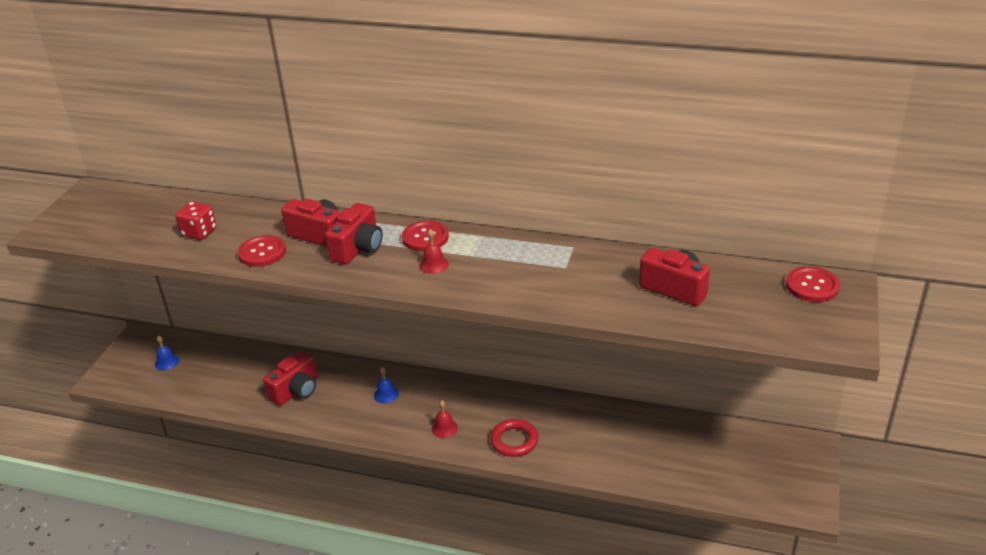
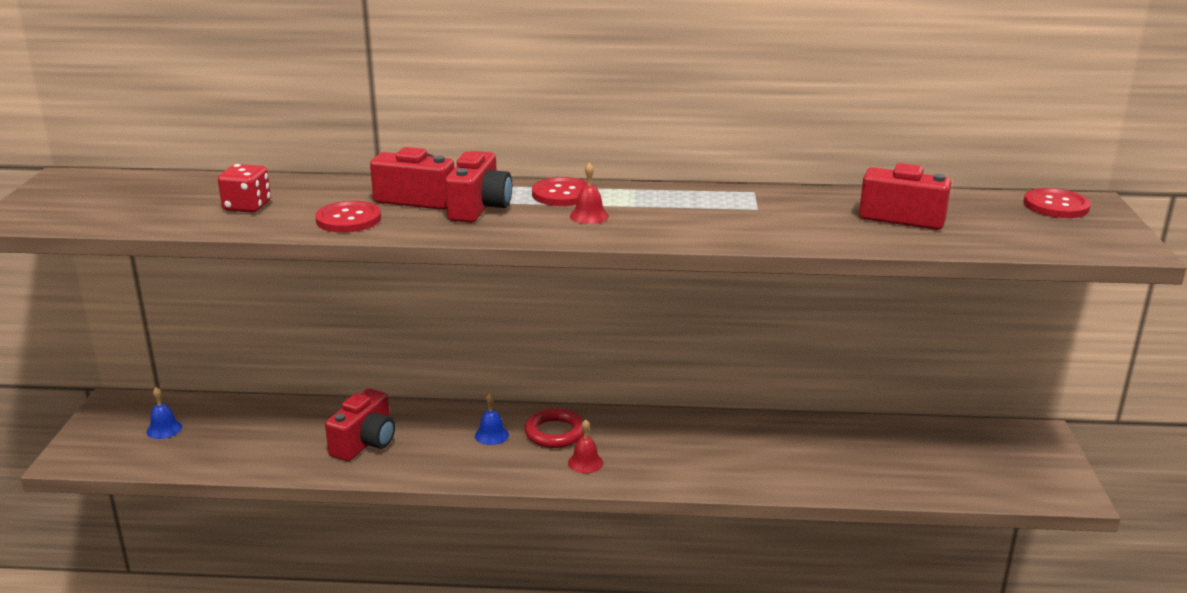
camera: 15 degrees left, 10 degrees down
(514, 441) = (682, 466): red ring -> red ring (555, 433)

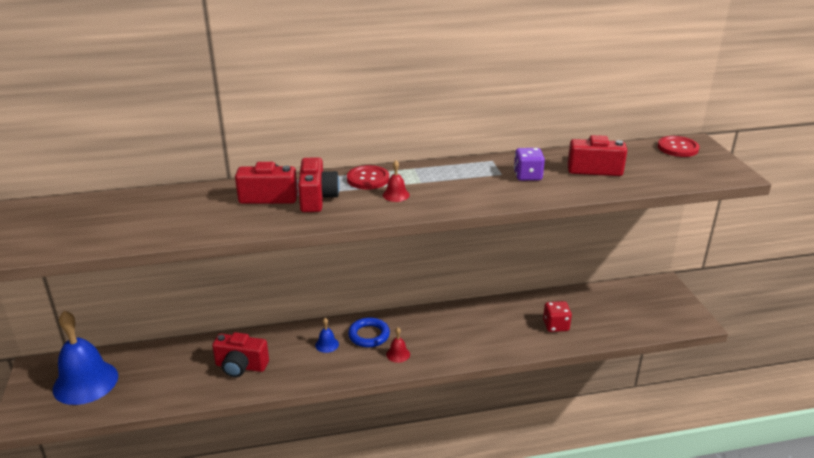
camera: 15 degrees left, 5 degrees up
(164, 429) = (85, 382): blue bell -> blue bell, size x2.46
(247, 206) = (145, 220): red dice -> red dice (555, 326)
(348, 219) = (228, 221): red button -> none
(365, 443) = (241, 366): red camera -> red camera turned 90 degrees clockwise
(555, 433) = (369, 335): red ring -> blue ring
(794, 215) = (527, 176): none -> purple dice

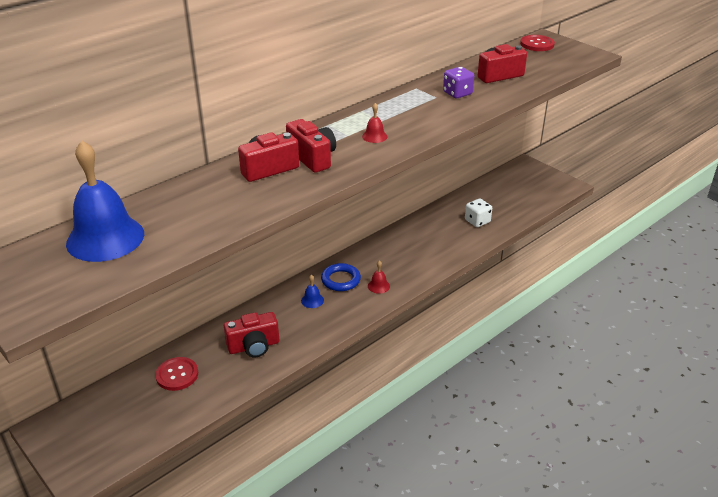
camera: 30 degrees left, 5 degrees up
(85, 382) = (114, 418): blue bell -> blue bell (105, 238)
(368, 179) = (335, 130): red button -> red button (177, 375)
(555, 326) = (477, 221): red dice -> white dice

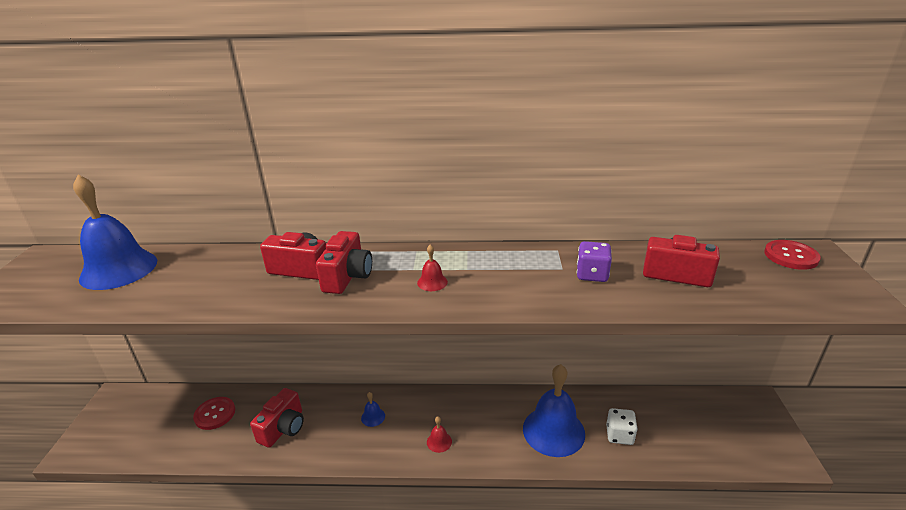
camera: 45 degrees right, 5 degrees down
(254, 346) = (283, 428): red camera -> red camera turned 90 degrees counterclockwise
(340, 280) = (417, 413): blue ring -> none
(439, 240) = (553, 431): none -> blue bell

